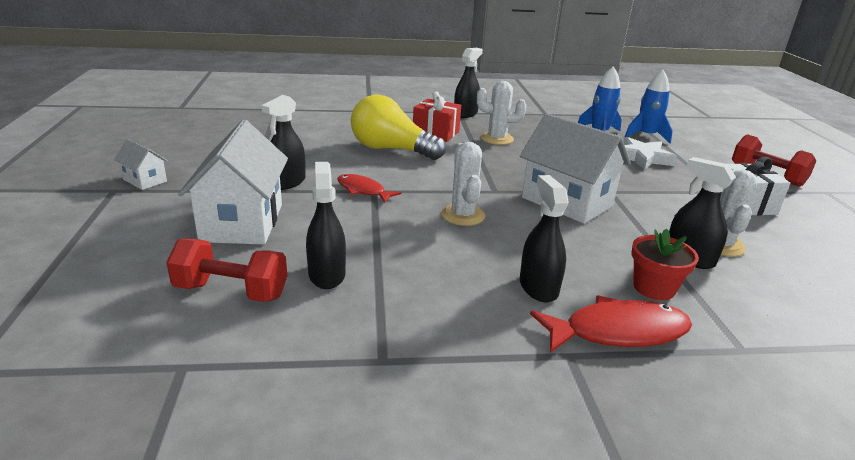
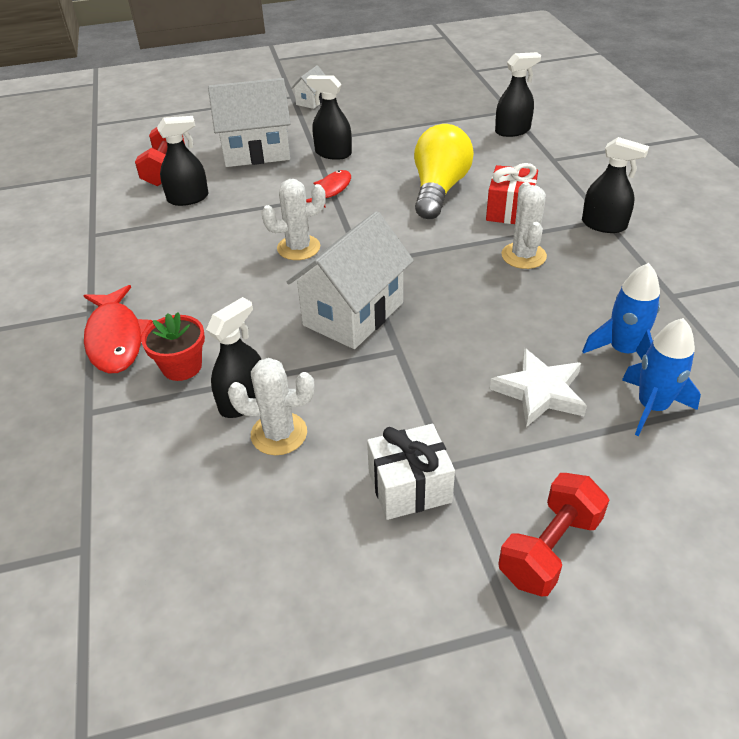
camera: 85 degrees right, 15 degrees up
(538, 287) = (178, 296): black spray bottle -> black spray bottle (512, 131)

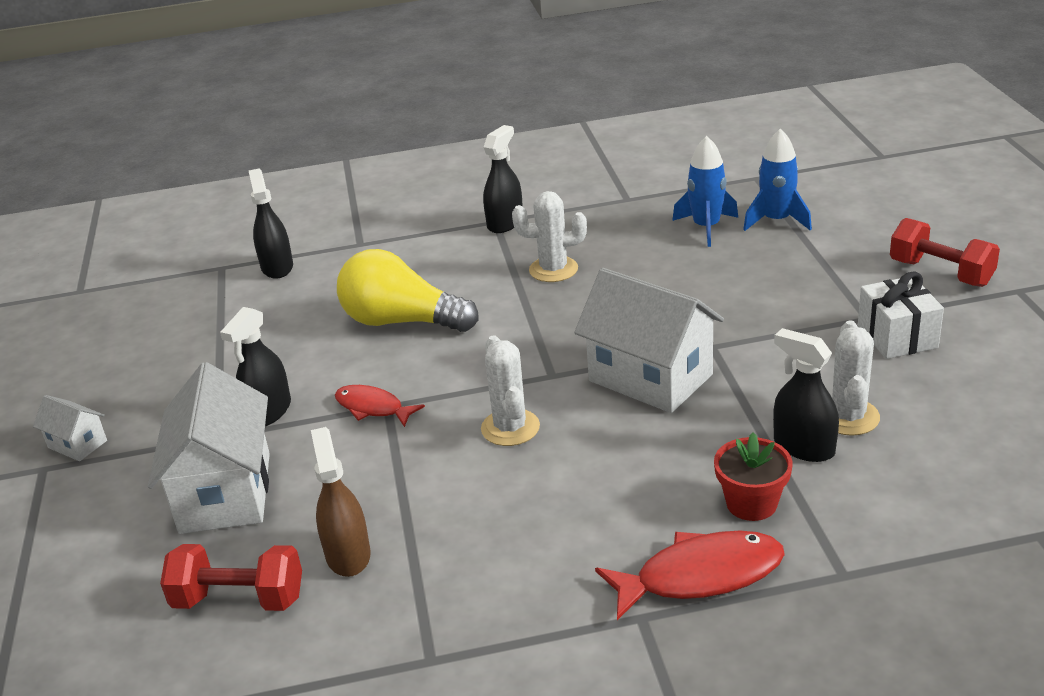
camera: 85 degrees left, 10 degrees down
(188, 198) = (348, 555): black spray bottle -> brown spray bottle
(510, 210) = (463, 275): red gift -> none
(540, 392) = (765, 269): white star -> none

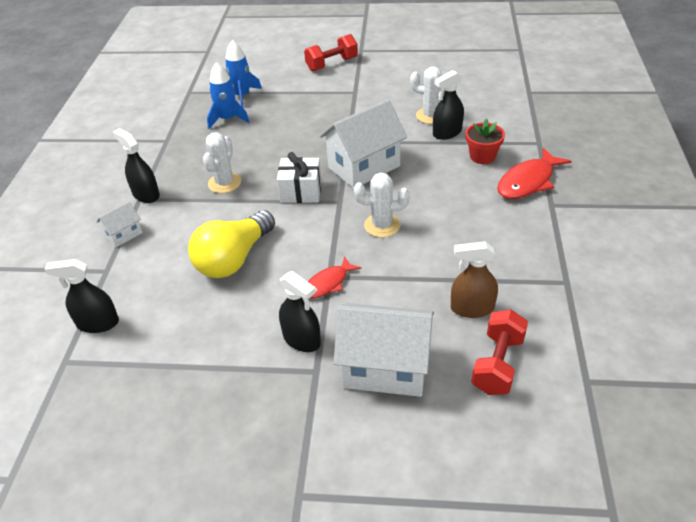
camera: 75 degrees left, 10 degrees up
(77, 444) = (277, 469): white house -> white house (124, 234)
(700, 576) = (528, 181): red fish -> red fish turned 135 degrees counterclockwise
(897, 337) = (376, 88): white gift -> white gift (301, 191)

